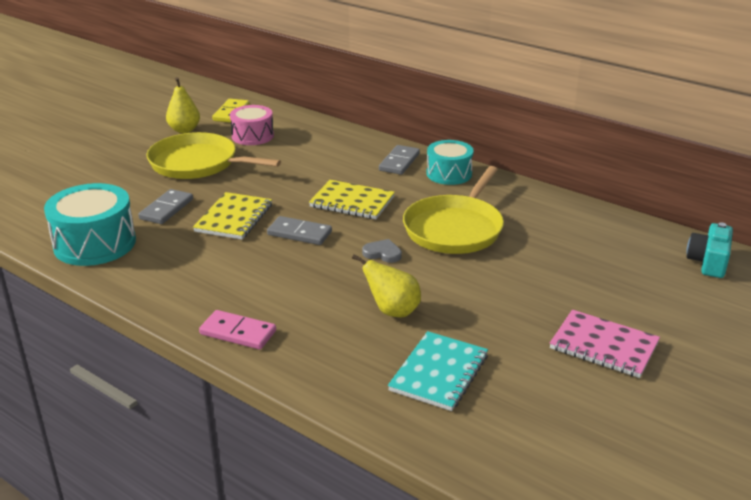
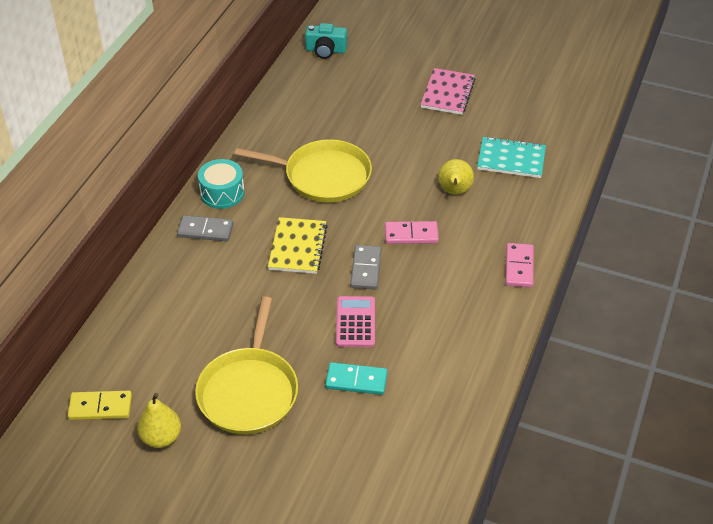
camera: 105 degrees left, 15 degrees up
(95, 243) = (439, 411): turquoise drum -> none
(166, 209) = (356, 380): grey domino -> turquoise domino
(234, 218) = (355, 322): yellow notebook -> pink calculator
(252, 136) = (166, 364): pink drum -> none
(334, 268) = (411, 235): none -> pink domino
(382, 253) = (378, 211): grey heart -> none

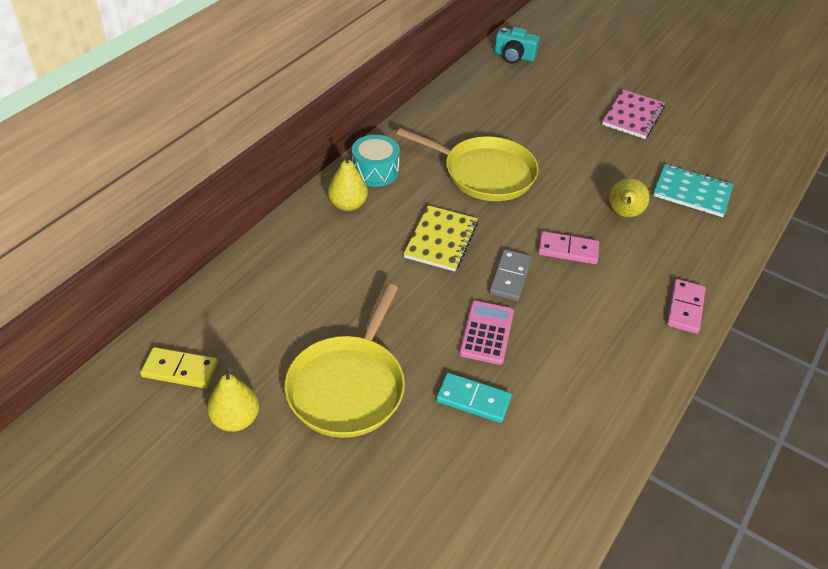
camera: 10 degrees right, 0 degrees up
(205, 230) = (348, 205): grey domino -> yellow pear

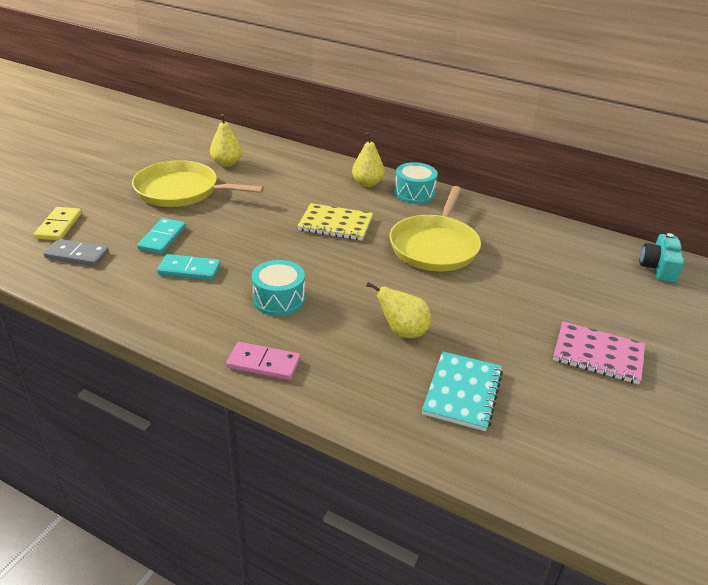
camera: 85 degrees right, 10 degrees down
(180, 370) = (200, 140): yellow domino -> yellow domino (59, 226)
(235, 419) = (160, 158): yellow pear -> yellow pear (226, 163)
(486, 333) = (229, 245): pink calculator -> none
(510, 277) = (295, 257): grey domino -> grey domino (77, 255)
(540, 369) = (189, 270): none -> turquoise domino
(568, 250) = (337, 291): pink domino -> none
(587, 294) = (278, 299): none -> turquoise drum

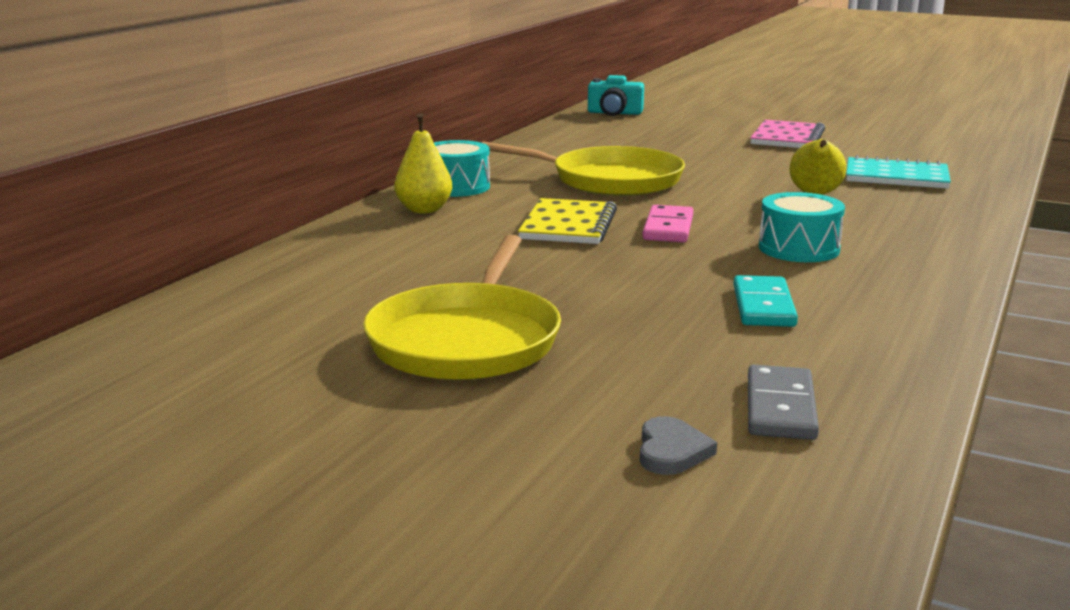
camera: 90 degrees left, 15 degrees down
(59, 226) = (671, 451): yellow domino -> grey heart
(162, 238) = (671, 337): turquoise domino -> none
(226, 163) = (329, 309): yellow pear -> none
(263, 363) = (944, 250): pink domino -> pink domino (668, 228)

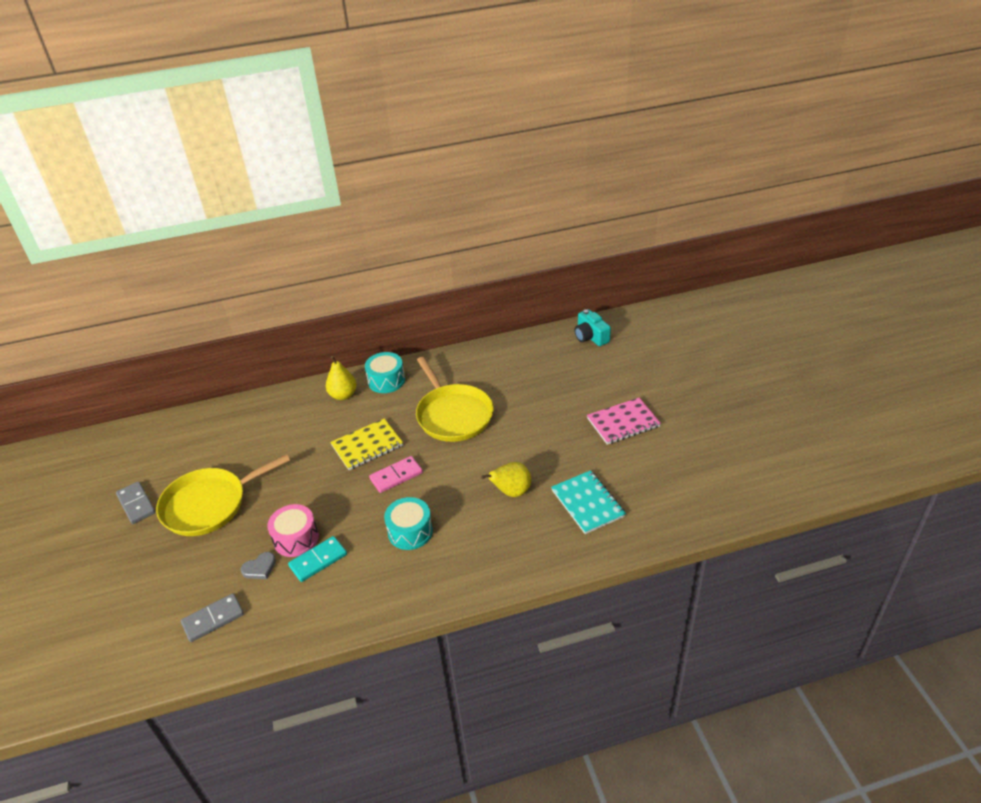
camera: 50 degrees right, 20 degrees up
(320, 394) = (136, 504): none -> grey domino
(671, 451) = (155, 611): grey heart -> grey heart (260, 568)
(684, 306) = (296, 538): none -> pink drum

